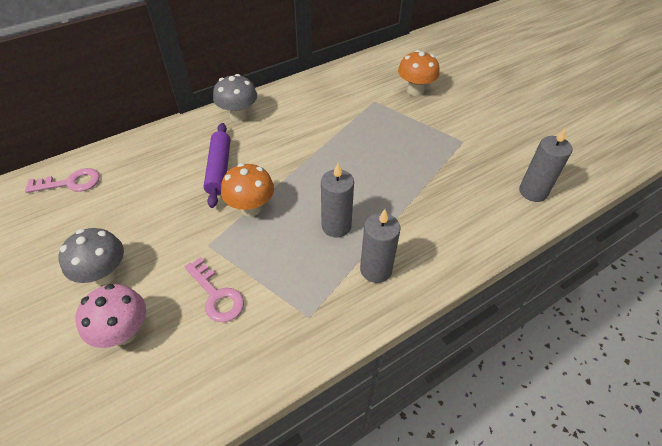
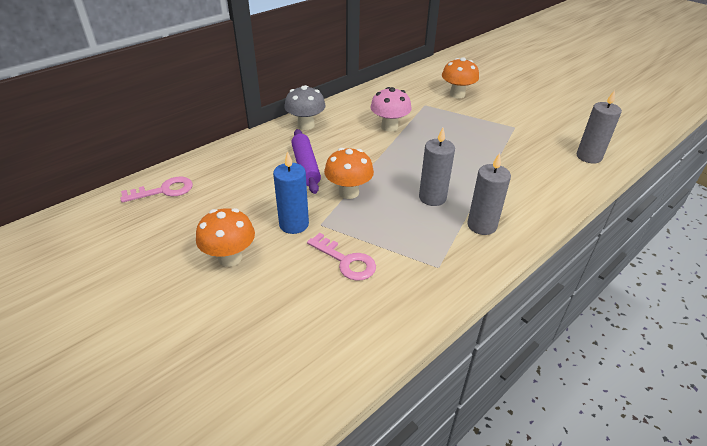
camera: 10 degrees left, 10 degrees down
(104, 274) = (230, 258): grey mushroom -> orange mushroom
(124, 332) = (269, 300): pink mushroom -> pink mushroom (389, 127)
(181, 241) = (294, 224): none -> blue candle

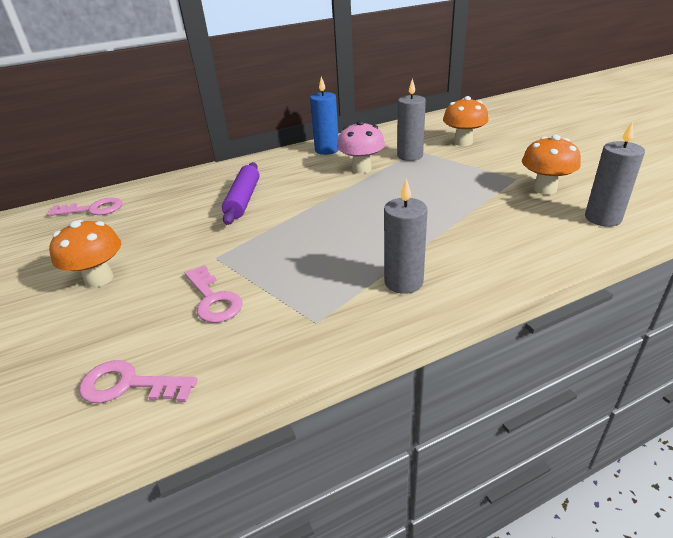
camera: 20 degrees right, 5 degrees down
(294, 224) = (188, 254): blue candle -> blue candle (327, 150)
(306, 125) = (273, 162): grey mushroom -> none
(330, 340) = (129, 385): none -> pink key
(348, 192) = (269, 229): orange mushroom -> orange mushroom (544, 189)
(432, 198) = (361, 244): grey candle -> grey candle (410, 156)

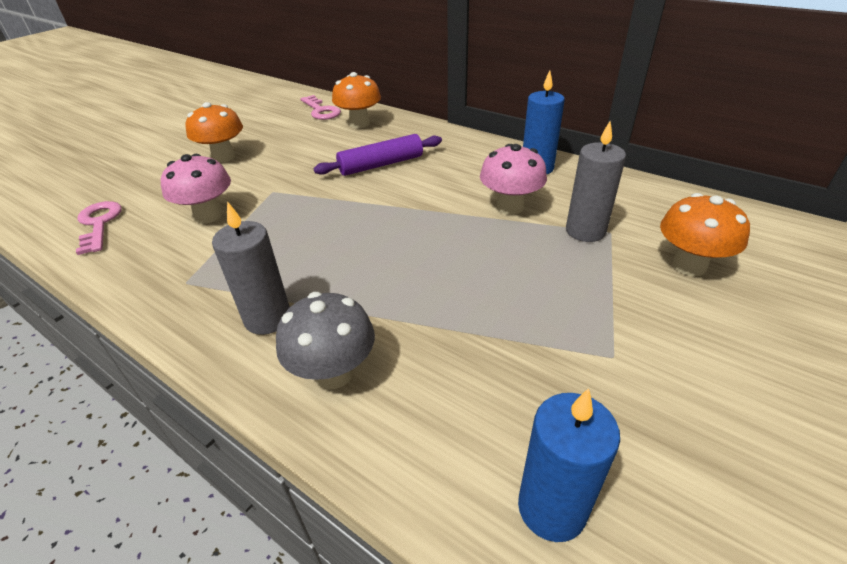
camera: 60 degrees right, 5 degrees up
(213, 299) = (208, 216): pink key -> pink mushroom
(480, 262) = (334, 373): none -> grey mushroom
(544, 189) = (604, 401): orange mushroom -> orange mushroom (359, 124)
(602, 218) = (551, 508): grey candle -> blue candle

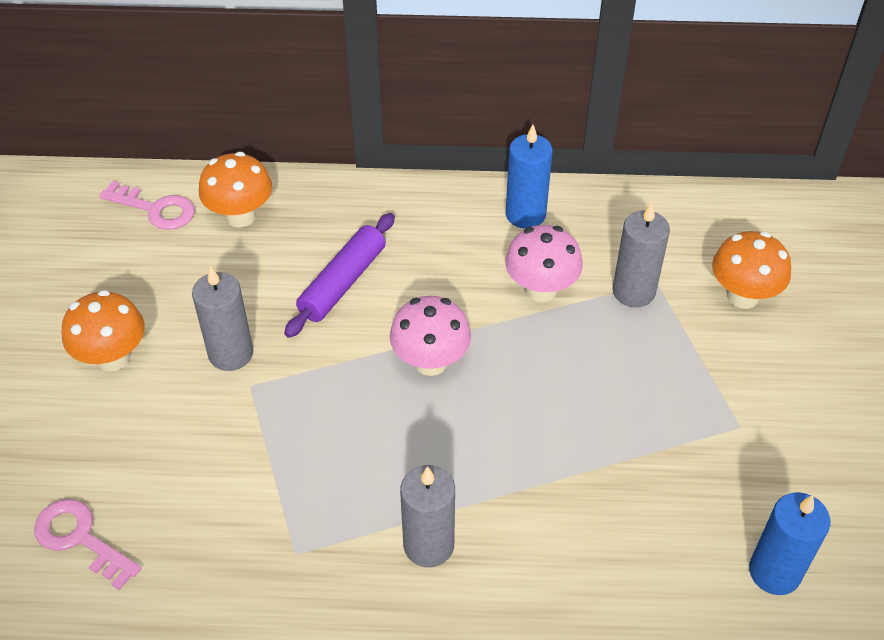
camera: 35 degrees left, 10 degrees up
(208, 216) = (212, 459): pink mushroom -> pink mushroom (430, 362)
(281, 174) = (231, 353): none -> grey candle
(334, 373) = (542, 562): grey mushroom -> none

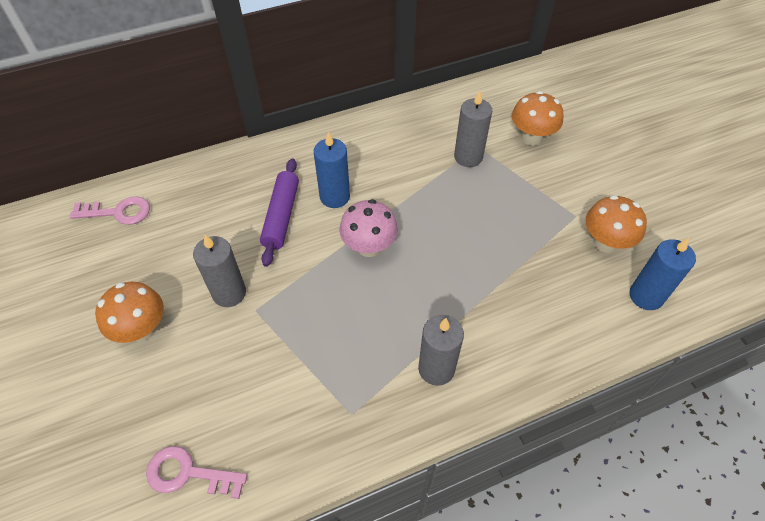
camera: 25 degrees left, 5 degrees up
(240, 216) = (184, 196): orange mushroom -> orange mushroom (605, 243)
(525, 214) = (376, 132): blue candle -> blue candle (334, 197)
(541, 289) = (412, 175): pink mushroom -> none

